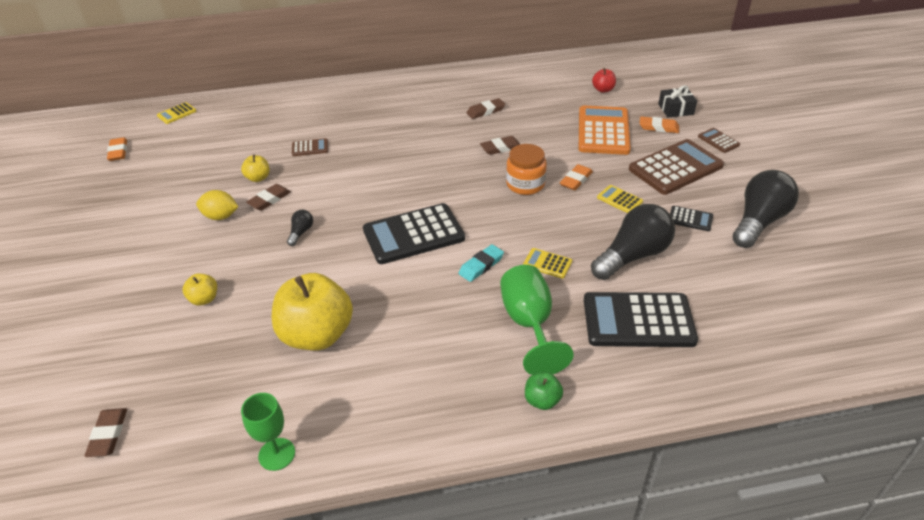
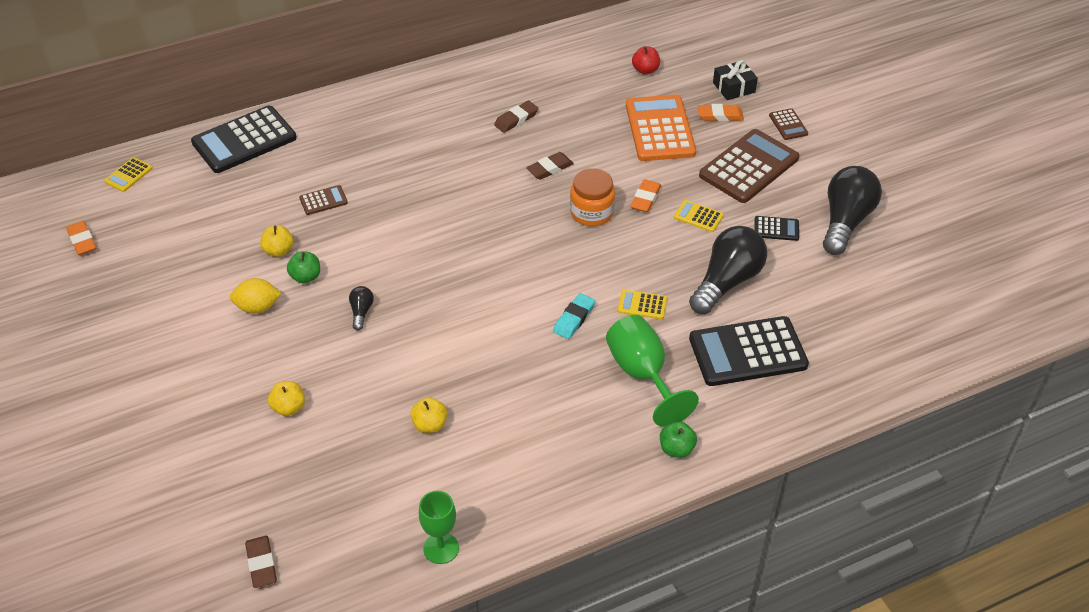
camera: 15 degrees left, 5 degrees up
(269, 200) = (306, 277): brown eraser -> green apple
(317, 335) = (430, 425): yellow apple -> yellow apple, size x0.44
(413, 234) = (489, 294): black calculator -> black calculator (244, 140)
(718, 141) = (788, 125): brown calculator -> brown calculator turned 150 degrees counterclockwise

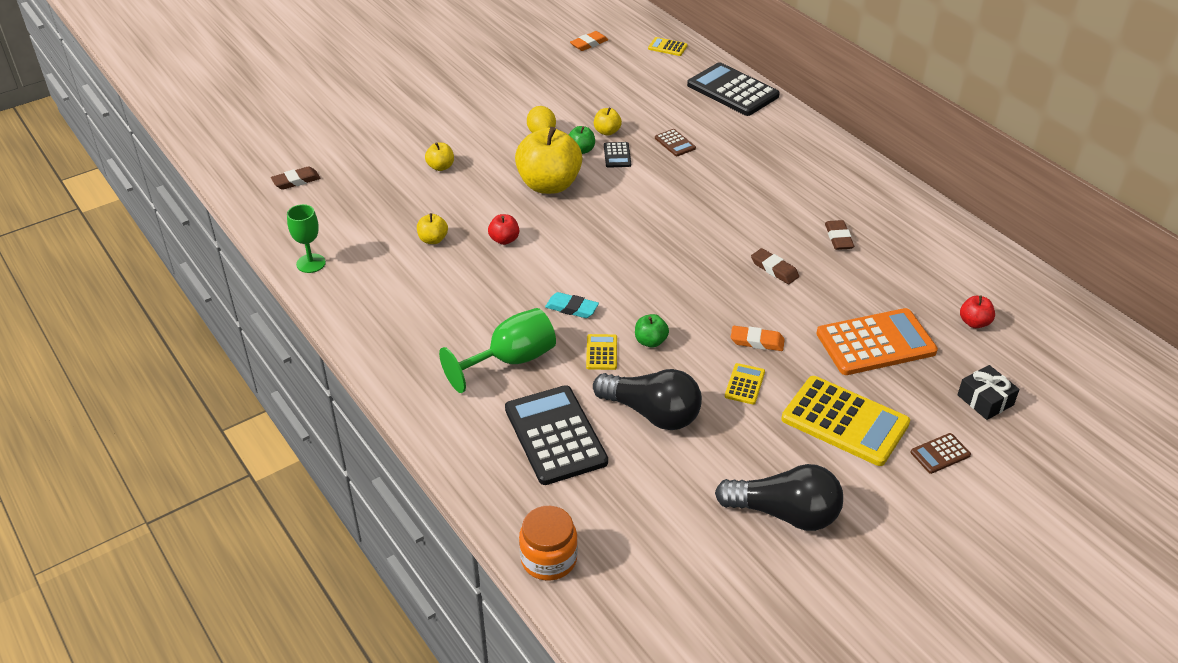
camera: 80 degrees right, 5 degrees down
(361, 312) = (549, 185): black light bulb -> yellow apple
(448, 361) = (504, 240): none -> red apple
(516, 119) = (838, 238): brown eraser -> brown eraser turned 45 degrees clockwise
(591, 212) = (721, 305): orange jar -> orange jar (549, 559)
(676, 449) = (423, 391): green apple -> green apple (650, 341)
(720, 116) = (925, 391): orange eraser -> none
(749, 167) = (844, 421): brown calculator -> yellow calculator
(776, 229) = (748, 450): black calculator -> black calculator (617, 155)

